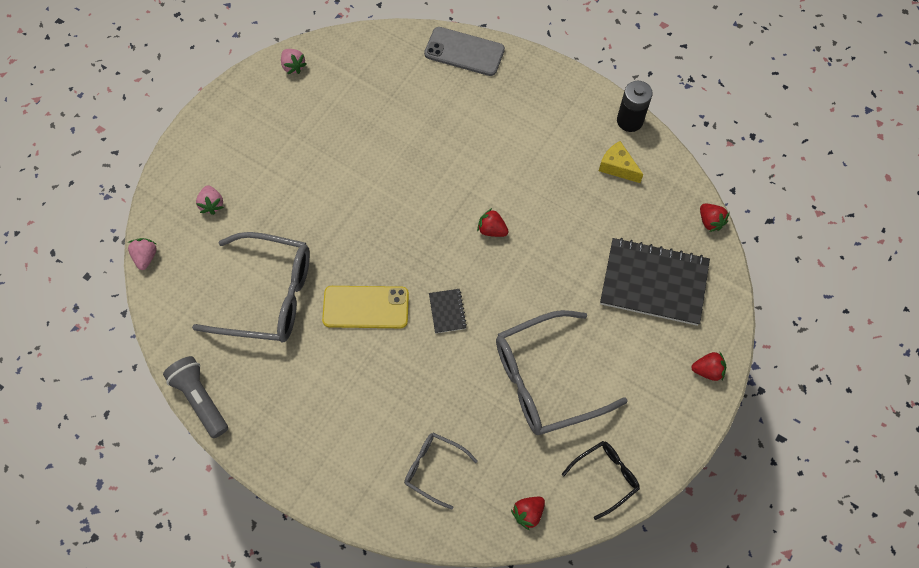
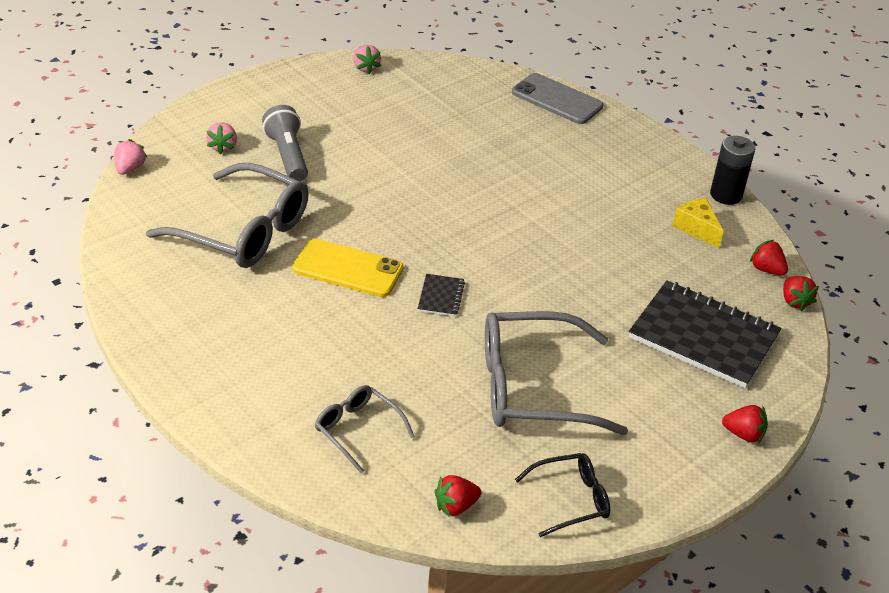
camera: 15 degrees right, 25 degrees down
(200, 399) = (120, 295): grey flashlight -> grey flashlight (288, 156)
(492, 230) = (525, 243): red strawberry -> red strawberry (766, 269)

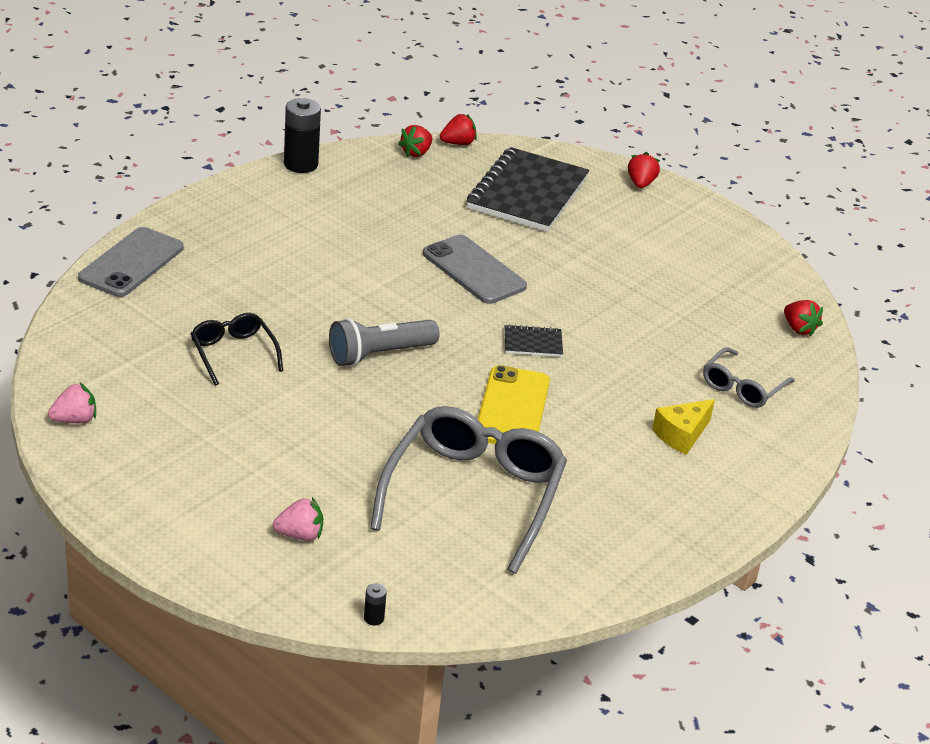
camera: 100 degrees left, 5 degrees down
(130, 168) = (374, 618): pink strawberry -> black battery
(288, 156) = (307, 473): grey flashlight -> grey flashlight (379, 354)
(534, 387) = (637, 287): grey glasses -> none
(557, 278) = (474, 270): none -> grey phone
(570, 500) = (759, 270): black glasses -> black glasses (233, 354)
(696, 228) = (364, 185): yellow cheese -> yellow cheese (681, 435)

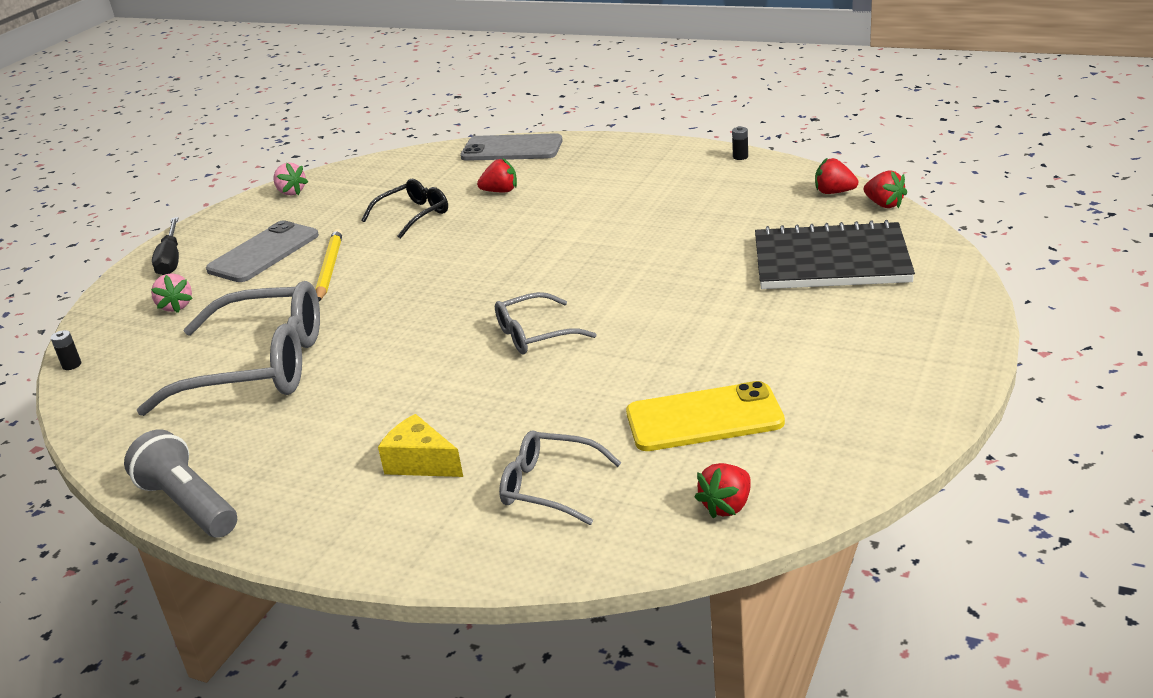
camera: 80 degrees right, 5 degrees down
(174, 529) = (171, 260): none -> black screwdriver
(301, 164) = (740, 157): black battery -> black battery, size x0.43
(306, 424) = (329, 268): none -> yellow pencil
(379, 354) = (456, 269): grey flashlight -> grey flashlight (189, 505)
(474, 270) = (643, 273): grey phone -> grey phone (264, 253)
(512, 408) = (410, 352): yellow phone -> yellow phone (704, 418)
(533, 343) = (535, 334): black notebook -> grey glasses
(641, 183) = (950, 317): red strawberry -> red strawberry (500, 191)

